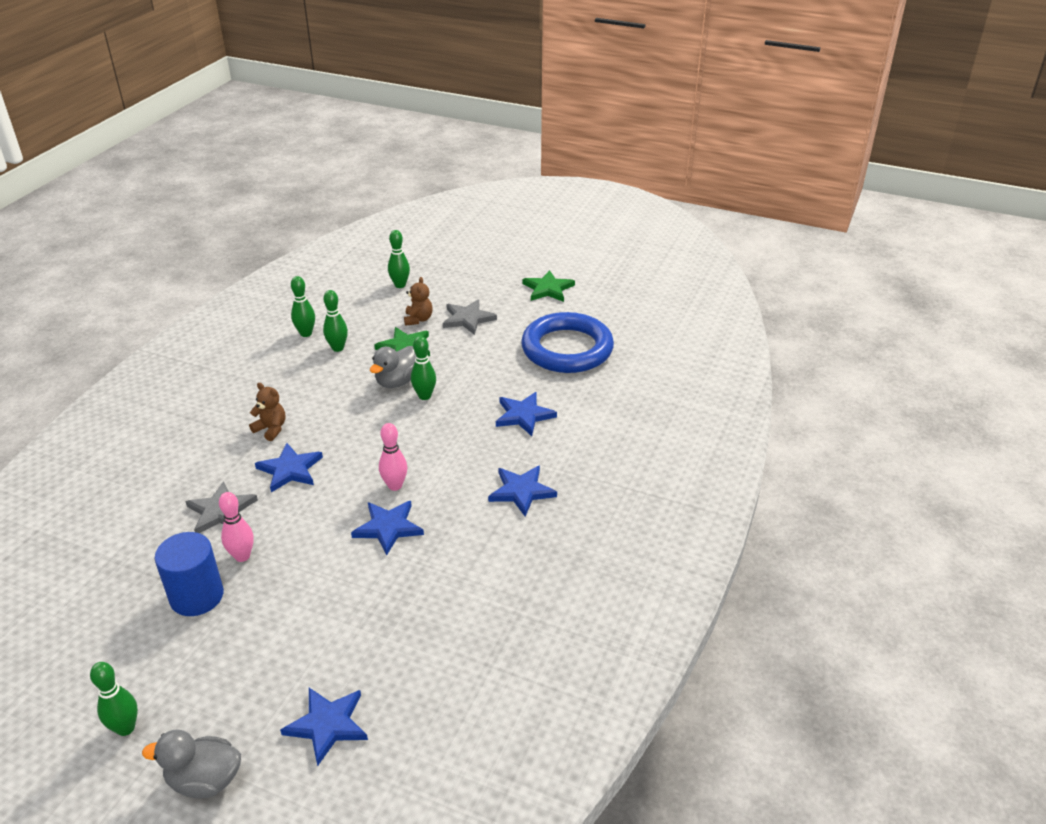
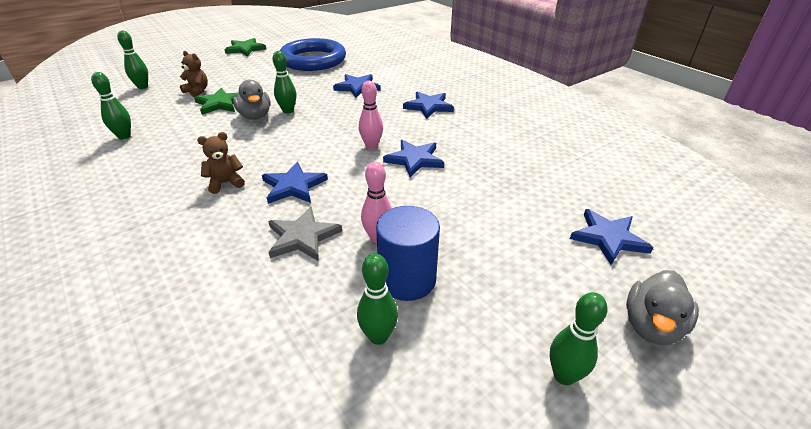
camera: 60 degrees left, 0 degrees up
(338, 348) = (171, 128): green bowling pin -> green bowling pin (378, 336)
(468, 319) = (229, 77): grey star -> none

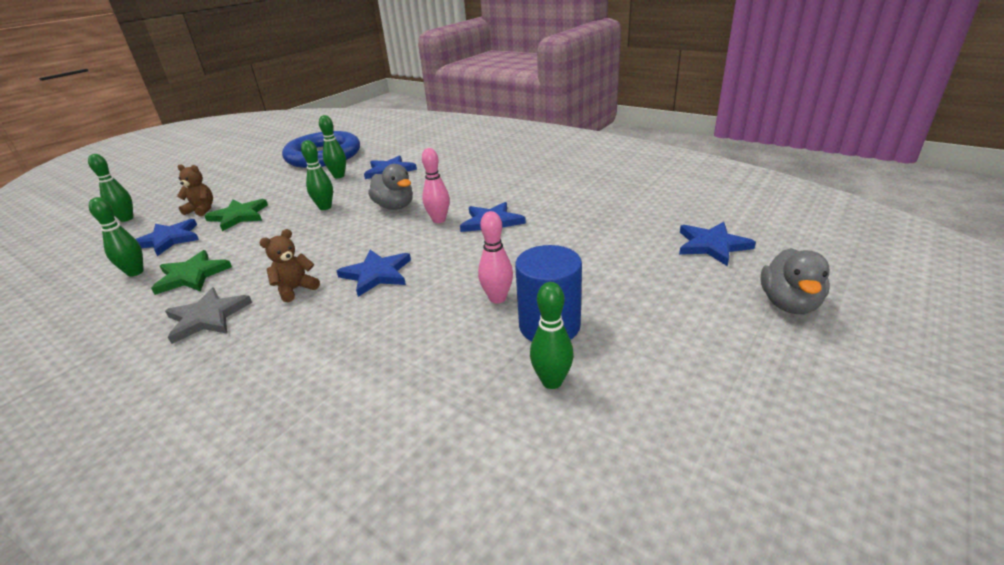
camera: 15 degrees left, 5 degrees down
(245, 49) = (235, 159): green star -> green star (192, 275)
(255, 116) = (289, 220): grey duck -> grey duck (395, 206)
(302, 237) = (416, 317): grey star -> grey star (207, 317)
(428, 106) = (476, 174): blue star -> blue star (169, 239)
(564, 375) = (741, 363): green bowling pin -> green bowling pin (339, 176)

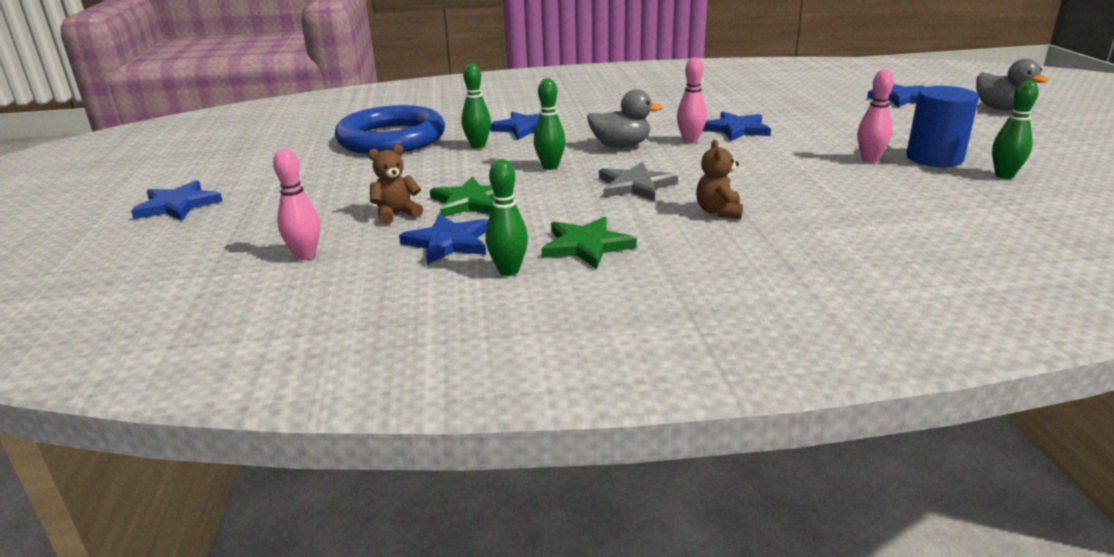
camera: 45 degrees left, 5 degrees down
(126, 219) = (305, 255): green bowling pin -> pink bowling pin
(207, 317) = (705, 253): grey star -> grey star (635, 186)
(377, 274) = (751, 181): blue star -> blue star (178, 205)

